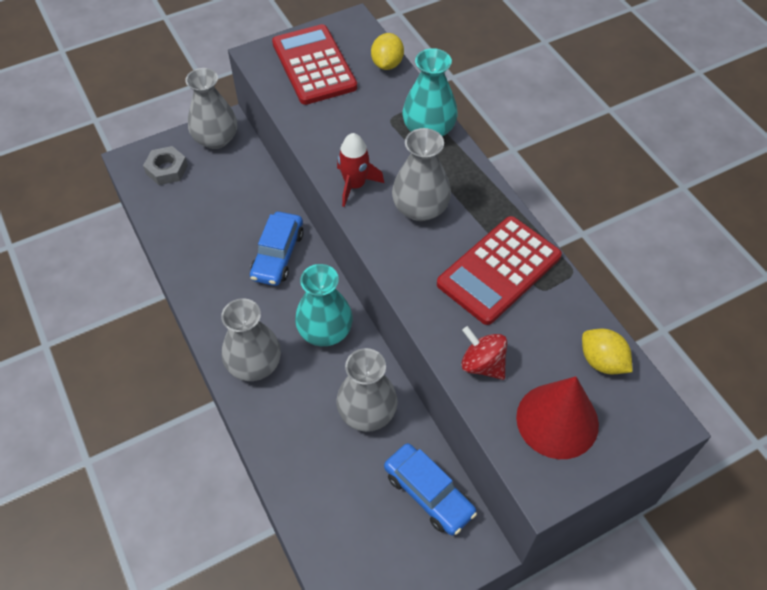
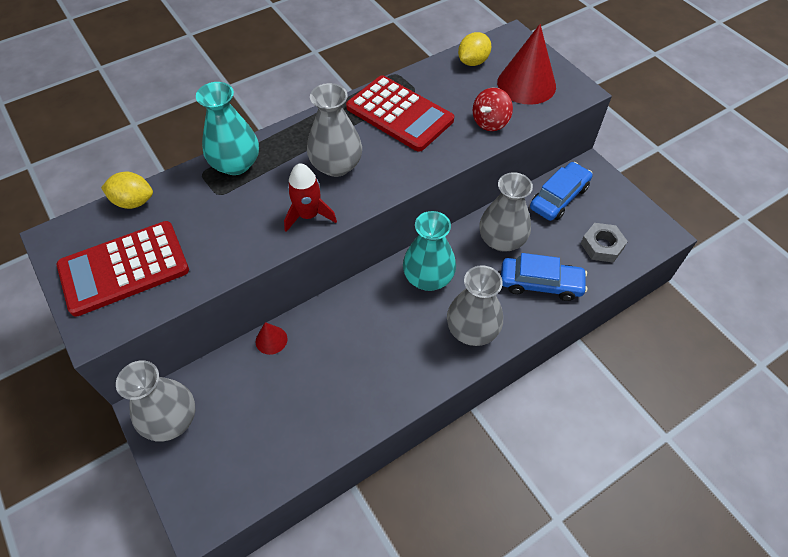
camera: 95 degrees left, 0 degrees up
(167, 169) = (218, 469): grey nut -> grey nut (602, 246)
(275, 200) = (271, 340): none -> red cone
(278, 255) = (344, 327): blue car -> blue car (540, 283)

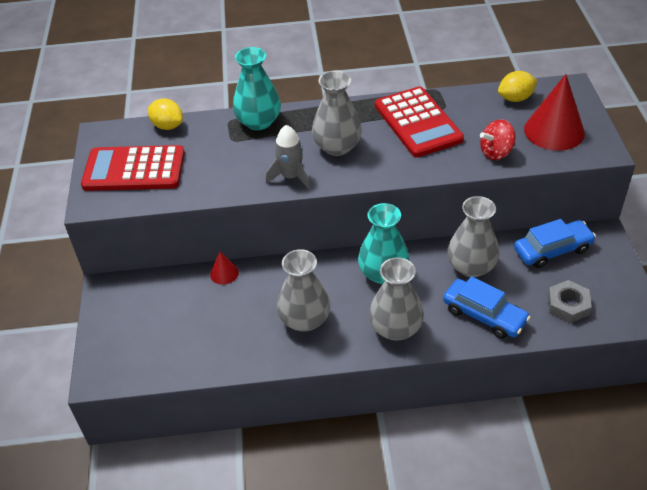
camera: 30 degrees right, 10 degrees down
(171, 419) = (118, 300): grey vase -> grey vase (304, 319)
(308, 215) = (291, 176): red rocket -> grey rocket

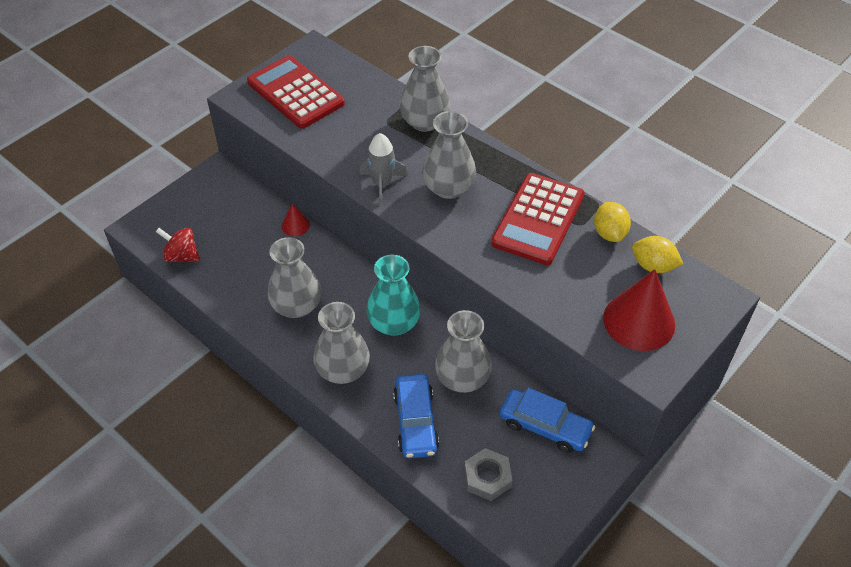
camera: 45 degrees right, 5 degrees up
(168, 126) = (361, 76): yellow lemon -> yellow lemon (609, 233)
(258, 122) = (425, 122): turquoise vase -> grey vase
(496, 152) = (559, 296): red spinning top -> red spinning top (182, 256)

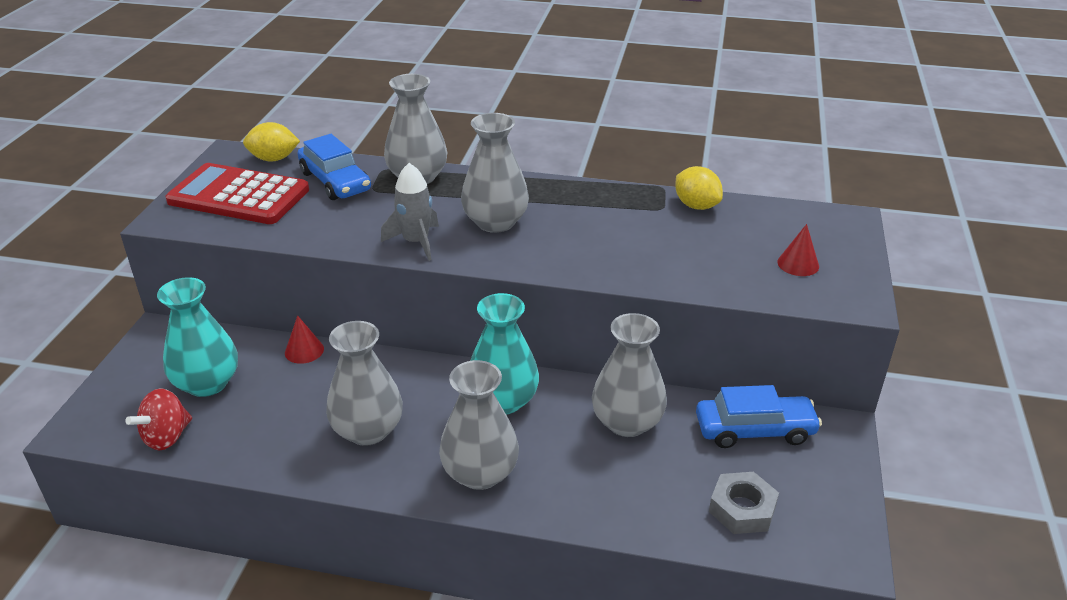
camera: 30 degrees left, 15 degrees down
(182, 256) = (167, 437): red spinning top -> red spinning top turned 45 degrees counterclockwise
(224, 225) = (207, 383): none -> turquoise vase
(415, 422) = (612, 489): blue car -> blue car (335, 181)
(538, 219) = (615, 217): red calculator -> none
(639, 321) = (798, 264): red cone -> red cone, size x0.48
(653, 266) = (763, 217): yellow lemon -> yellow lemon (274, 159)

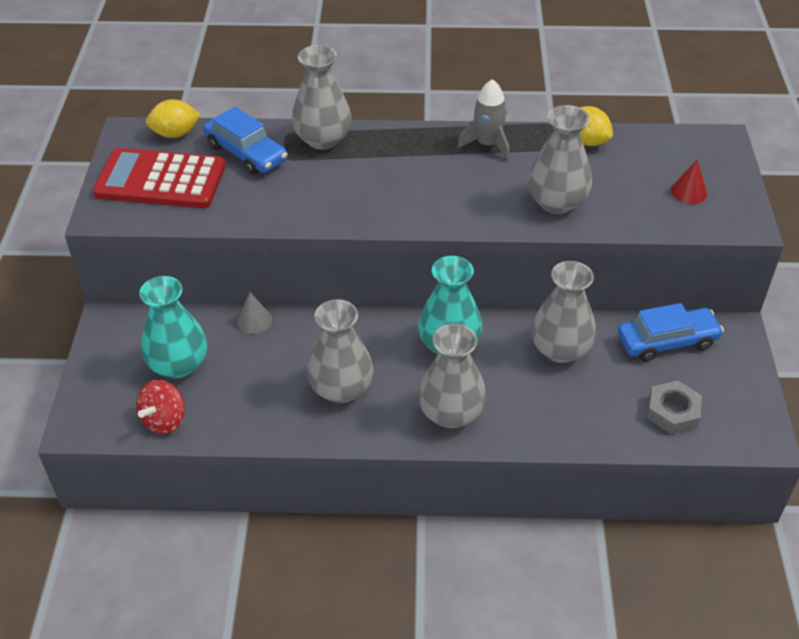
camera: 10 degrees left, 10 degrees up
(304, 350) = (254, 320): red cone -> grey cone
(416, 242) = (349, 210): grey rocket -> grey rocket (487, 144)
(495, 222) = (413, 181): grey vase -> grey vase (556, 202)

